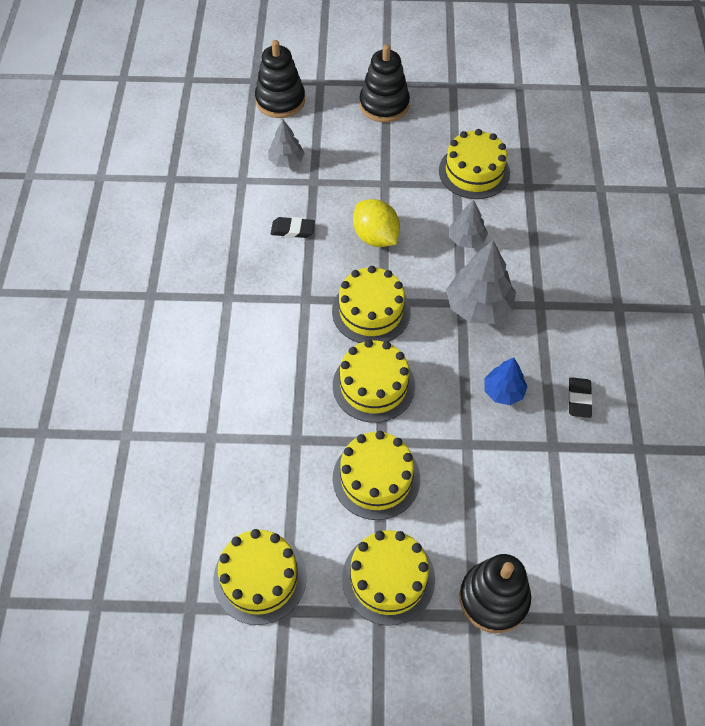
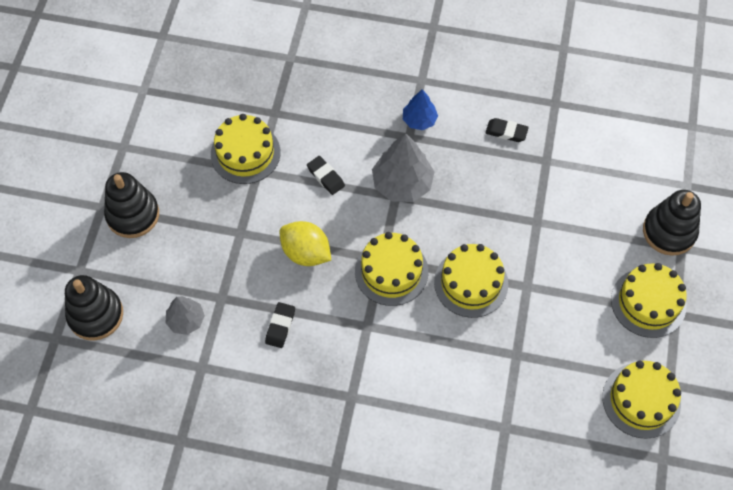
camera: 80 degrees left, 5 degrees up
(375, 237) = (306, 253): yellow lemon -> yellow lemon turned 60 degrees clockwise
(376, 478) = (561, 296): yellow cake -> none
(466, 239) = (325, 177): grey tree -> black eraser
(503, 391) = (491, 184): blue tree -> blue tree (419, 120)

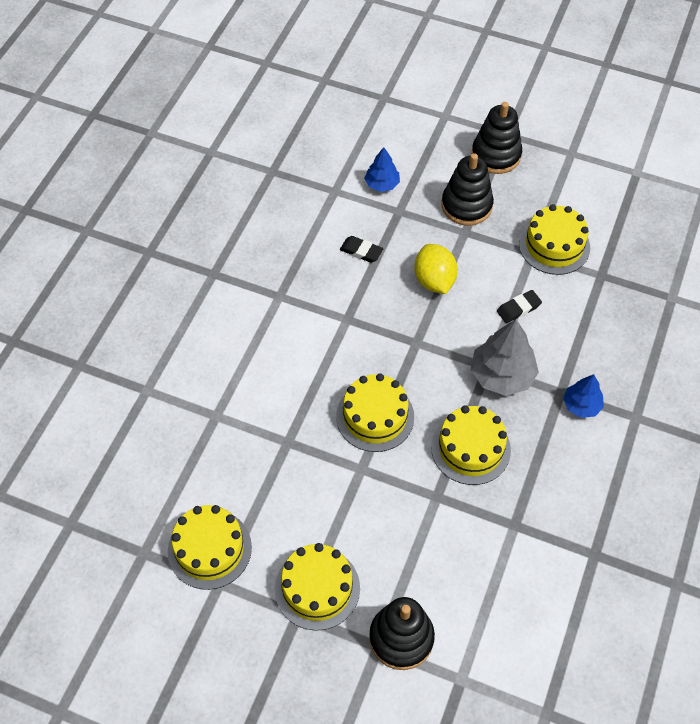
camera: 100 degrees right, 5 degrees down
(95, 315) = (400, 124): black stacking toy -> black stacking toy (466, 205)
(186, 320) = (382, 184): grey tree -> blue tree
(306, 253) = (434, 281): yellow lemon -> yellow lemon turned 60 degrees counterclockwise
(391, 271) = (401, 348): yellow cake -> yellow cake (470, 448)
(506, 132) = (558, 491): black eraser -> none

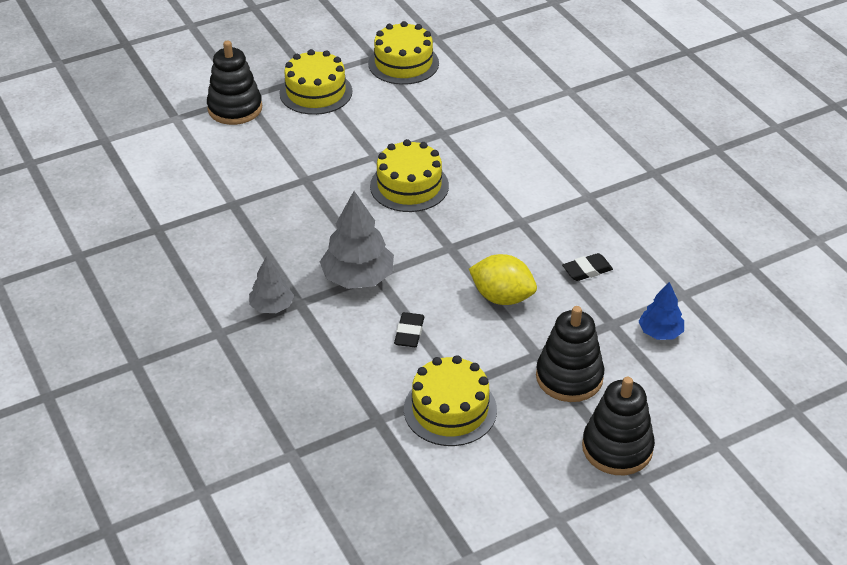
camera: 130 degrees right, 15 degrees down
(470, 448) = (319, 219): yellow cake -> none
(581, 405) = (272, 306): blue tree -> grey tree

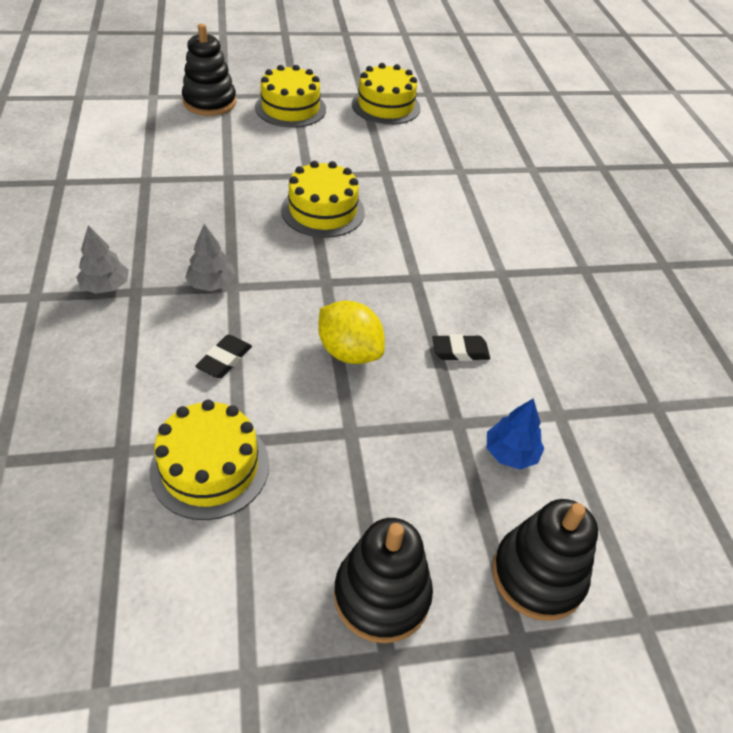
camera: 15 degrees right, 5 degrees up
(358, 278) = (211, 284): grey tree -> grey tree, size x0.59
(569, 377) = (372, 474): black stacking toy -> black stacking toy (538, 575)

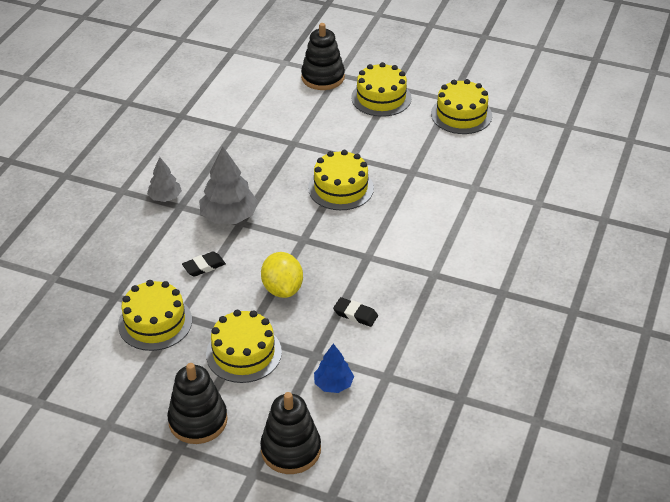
camera: 35 degrees right, 5 degrees down
(211, 284) = (229, 216): grey tree -> grey tree, size x1.68
(367, 460) = (243, 353): none -> yellow cake

